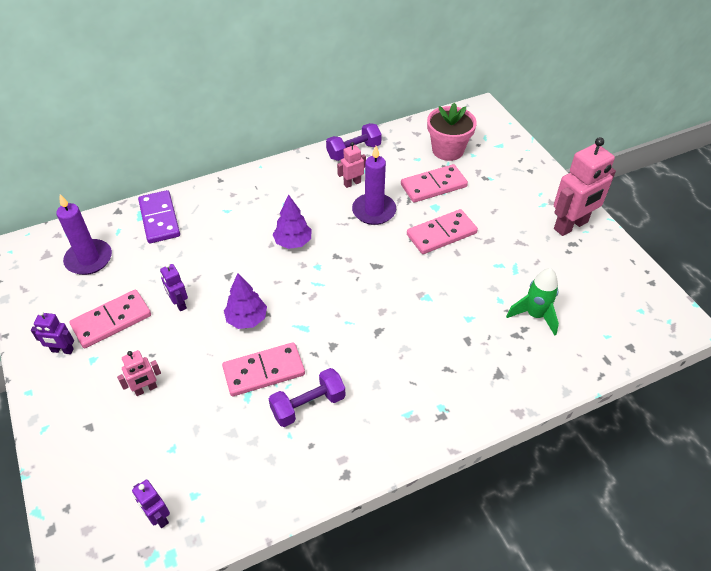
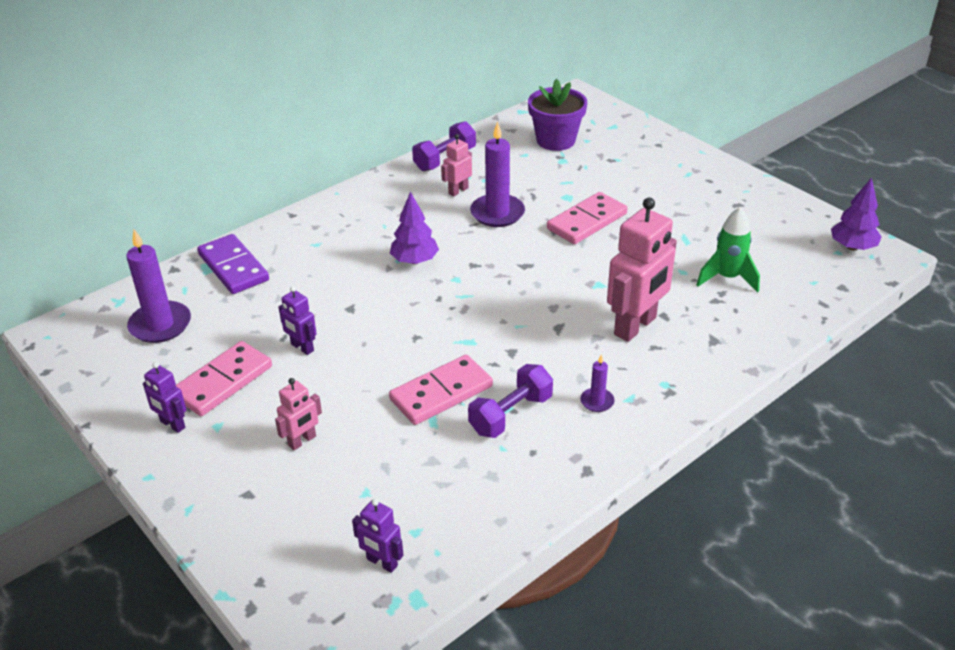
camera: 15 degrees left, 10 degrees down
(62, 350) = (172, 424): purple robot -> purple robot turned 45 degrees clockwise
(247, 319) = (395, 346): purple tree -> purple tree (852, 247)
(380, 410) = (597, 401): none -> purple candle
(433, 186) = (556, 177): pink domino -> none
(448, 150) = (556, 140): pink flower pot -> purple flower pot
(571, 226) = (728, 188): pink robot -> pink robot (635, 326)

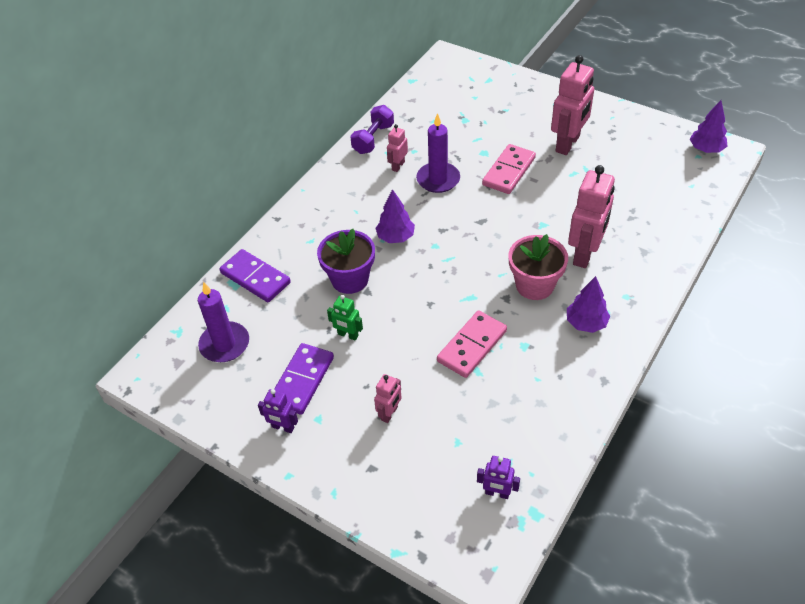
camera: 15 degrees left, 10 degrees up
(223, 382) = (302, 380): pink domino -> purple domino
(302, 347) = (348, 335): purple robot -> green robot
(510, 414) = (530, 350): purple dumbbell -> none
(554, 346) = (534, 285): none -> pink flower pot
(556, 140) = (451, 102): purple flower pot -> purple flower pot (350, 279)
(597, 401) = (586, 323): purple candle -> purple tree
(675, 208) = (568, 144): none -> pink robot
(727, 278) = (631, 197): green rocket -> none

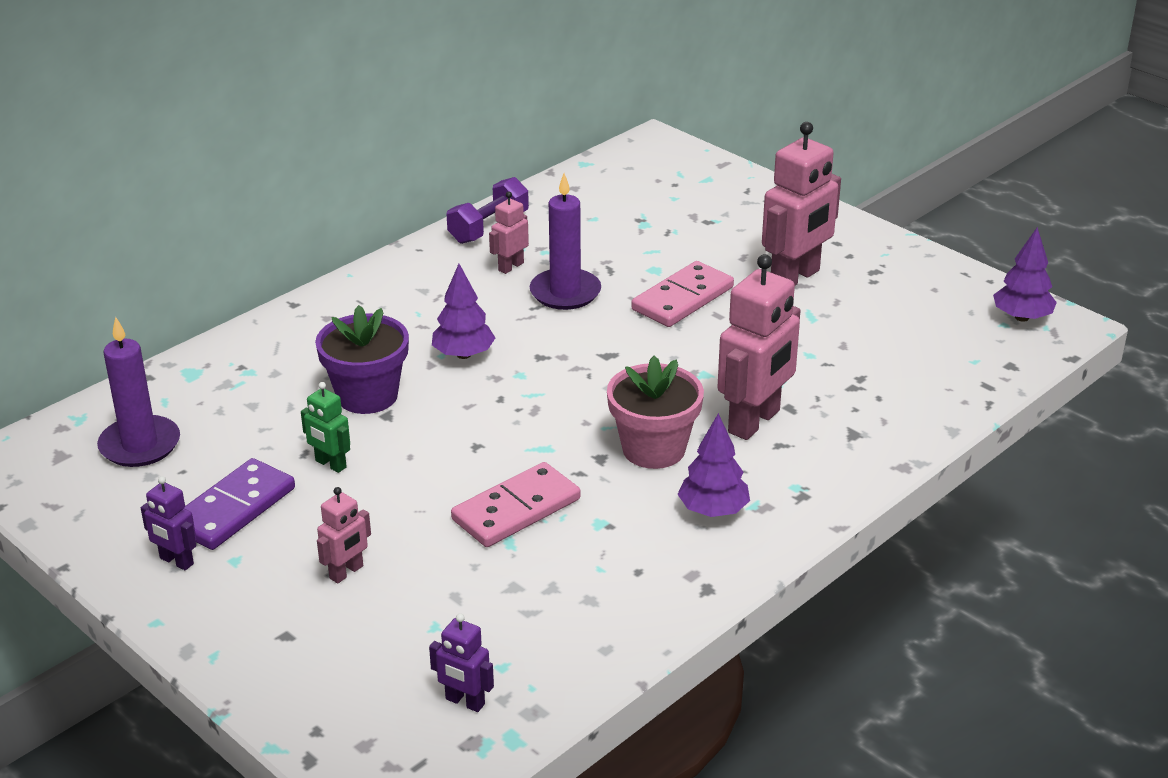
camera: 10 degrees right, 15 degrees down
(255, 278) = (225, 372): purple domino -> none

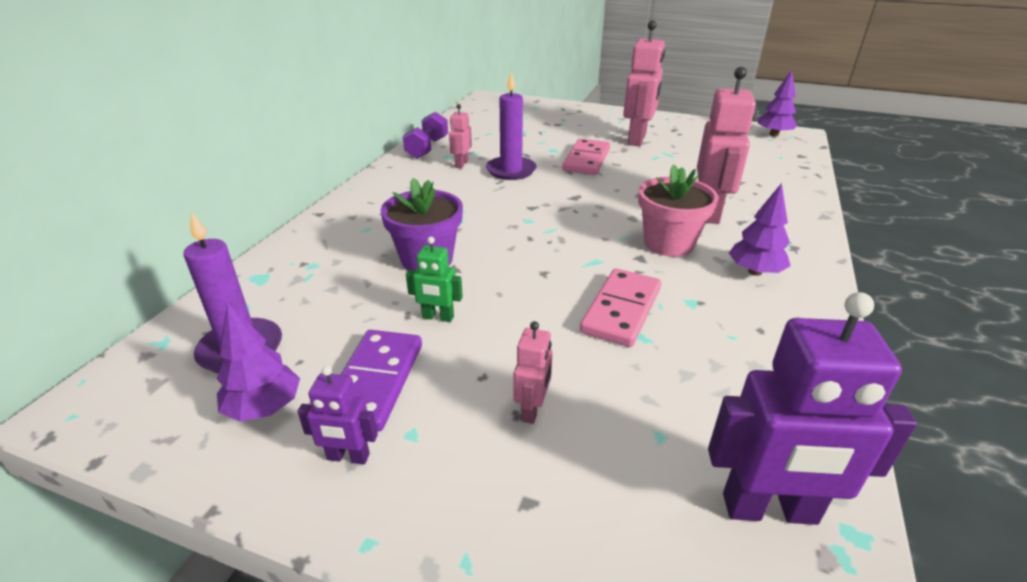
camera: 25 degrees left, 0 degrees up
(463, 354) = (477, 217): purple tree -> purple tree (264, 407)
(465, 702) = (769, 510): purple robot -> purple robot, size x2.00

